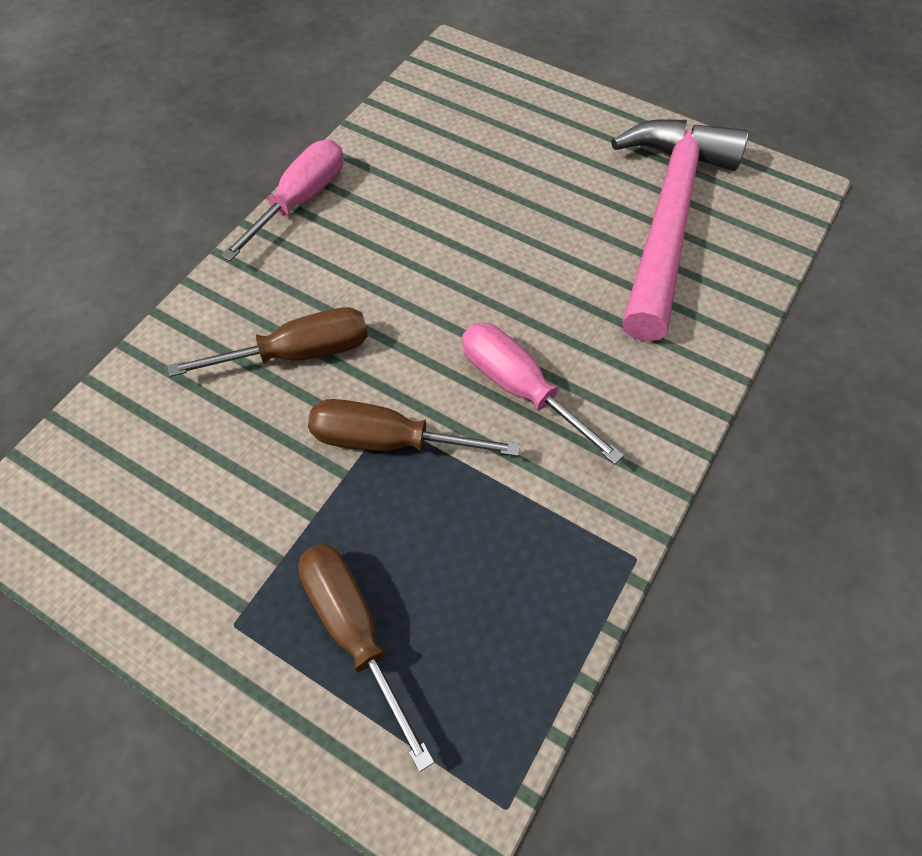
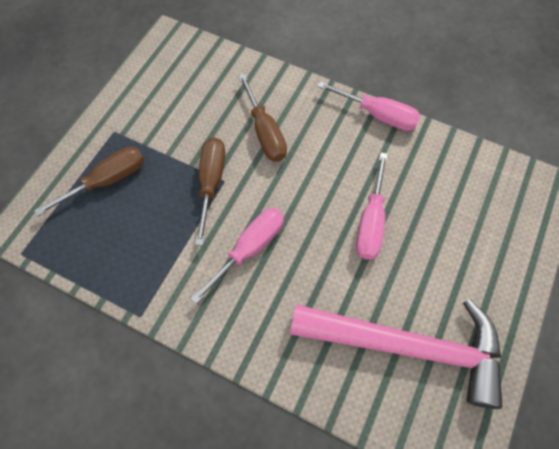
camera: 85 degrees right, 5 degrees up
(485, 232) = (371, 221): none -> pink screwdriver

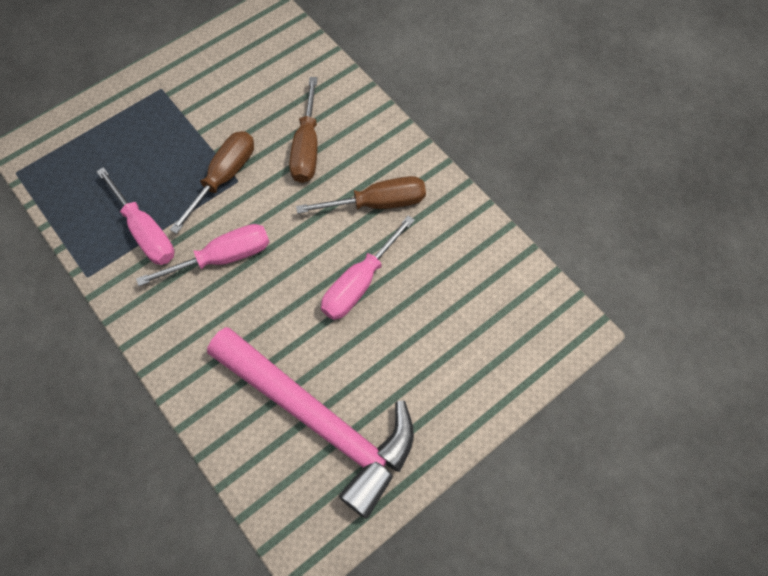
camera: 25 degrees right, 0 degrees up
(107, 181) = (128, 135): brown screwdriver -> brown screwdriver (377, 203)
(378, 115) = (436, 176): pink screwdriver -> pink screwdriver (145, 231)

